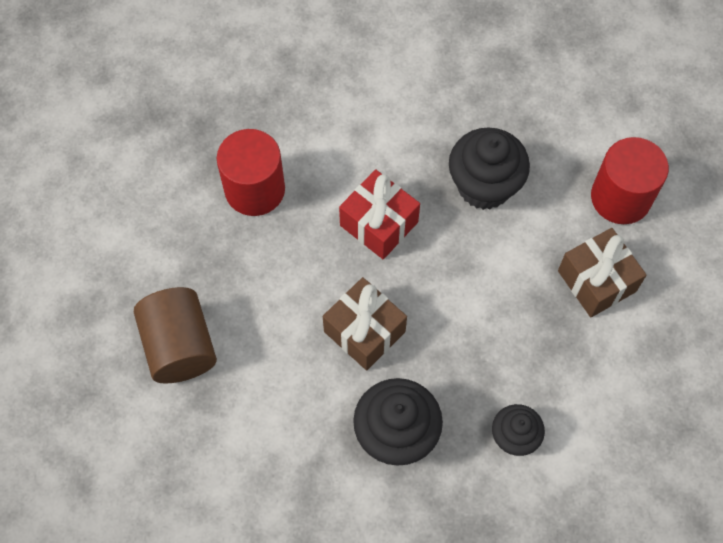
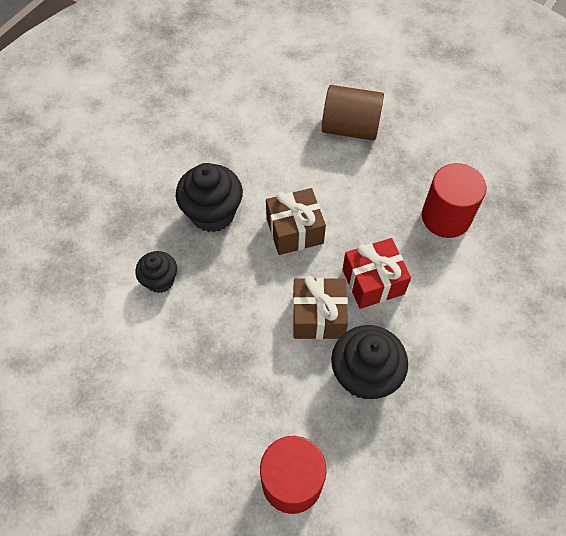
camera: 120 degrees right, 5 degrees down
(596, 281) = (232, 411): brown gift -> brown gift (318, 316)

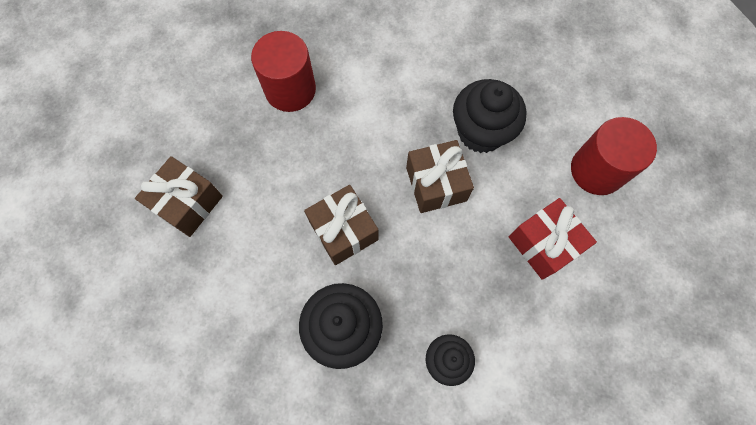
camera: 105 degrees left, 10 degrees up
(350, 128) = (187, 203): brown cylinder -> brown gift
(373, 282) = (383, 142): red gift -> red gift (544, 244)

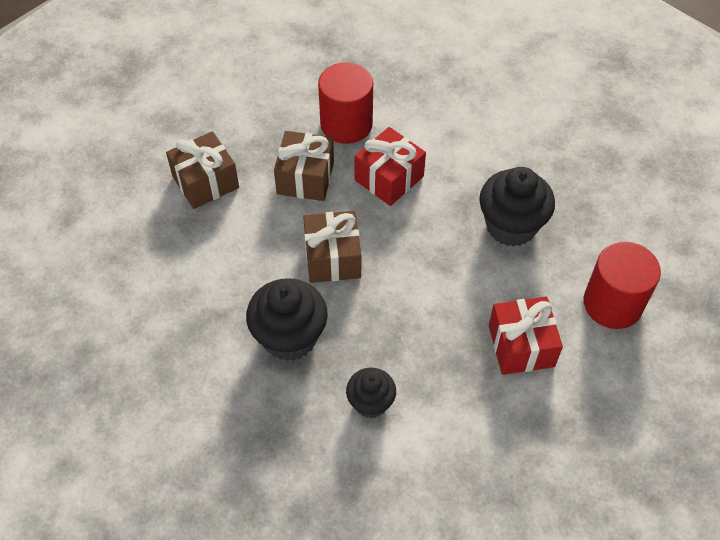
camera: 25 degrees right, 15 degrees down
(355, 129) = (389, 178): none -> red gift
(436, 184) = (442, 253): brown gift -> brown gift (305, 178)

